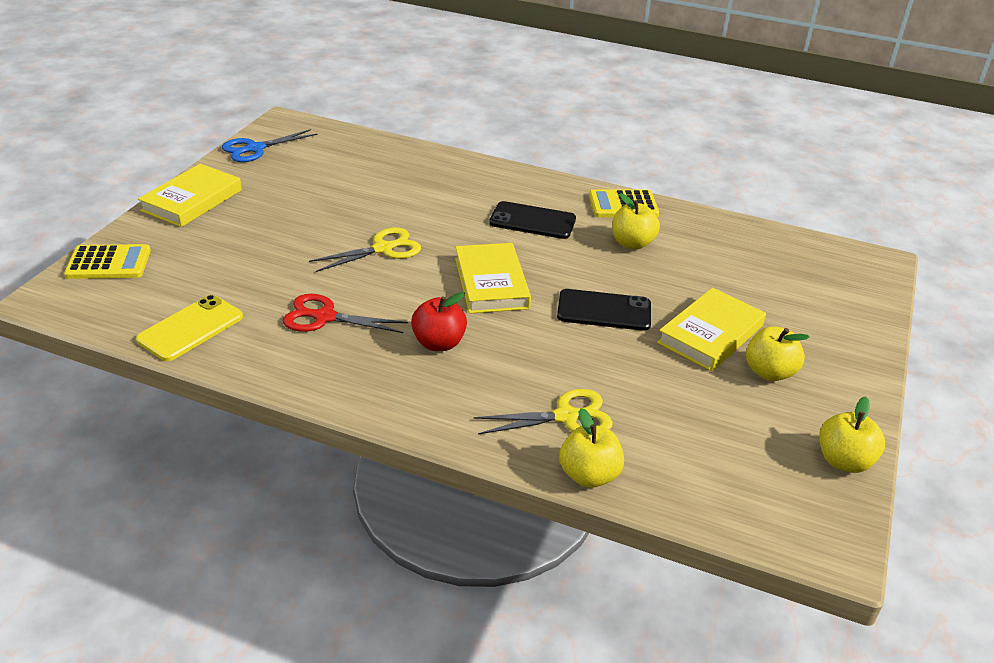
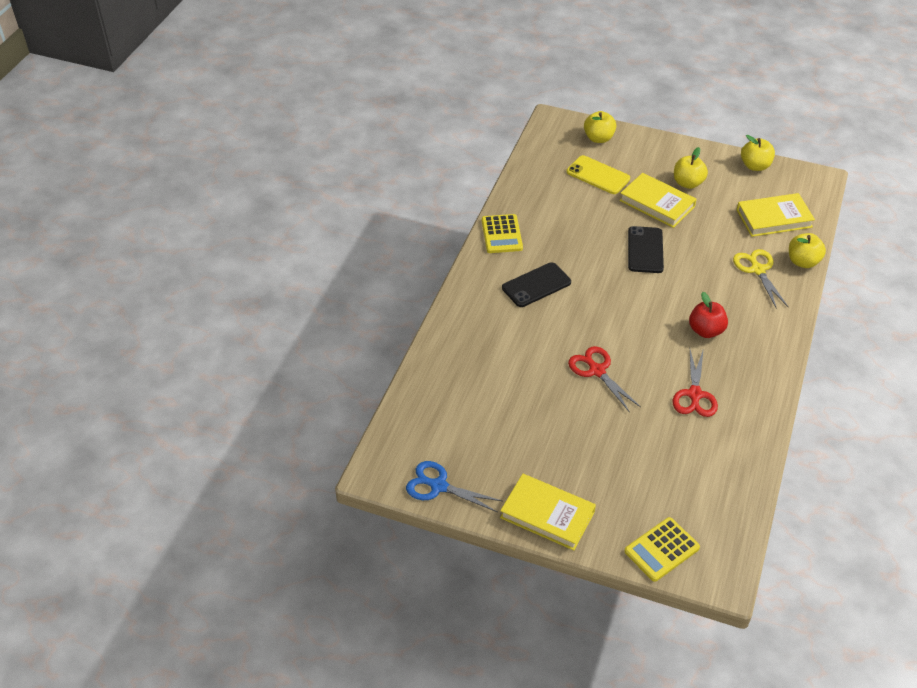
camera: 90 degrees left, 10 degrees up
(108, 263) = (661, 550): yellow calculator -> yellow calculator turned 120 degrees counterclockwise
(191, 328) = (731, 471): yellow phone -> yellow phone (598, 175)
(255, 148) = (439, 486): blue scissors -> blue scissors turned 150 degrees clockwise
(383, 249) = (597, 371): yellow scissors -> red scissors
(491, 283) = (627, 306): yellow book -> yellow book (774, 218)
(532, 221) = (536, 285): black phone -> black phone turned 45 degrees clockwise
(632, 243) = (557, 232): yellow apple -> yellow apple (598, 138)

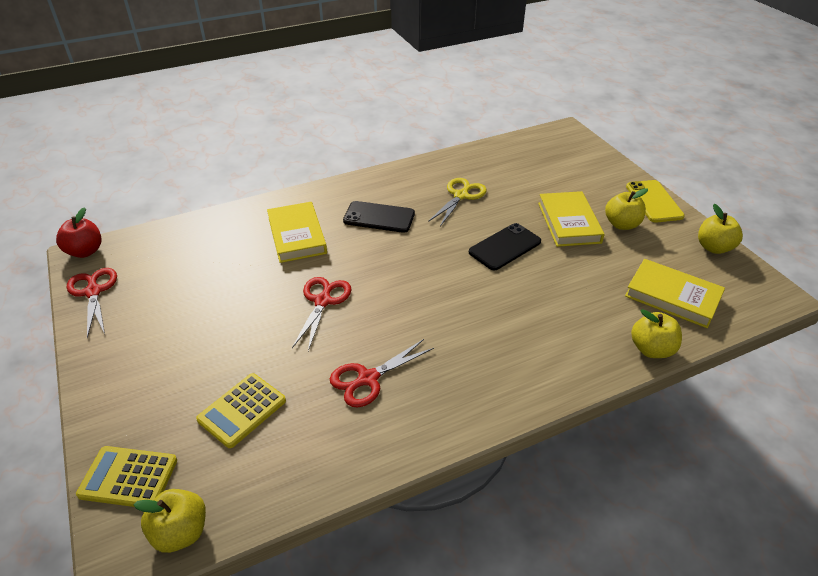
camera: 45 degrees right, 5 degrees down
(439, 486) = (93, 292): blue scissors -> red scissors
(502, 234) = (409, 174): yellow calculator -> yellow calculator (242, 410)
(547, 515) = (111, 370): yellow book -> yellow book (297, 235)
(598, 138) = (587, 157): yellow apple -> yellow apple (181, 532)
(598, 175) = (547, 179): yellow phone -> yellow phone (654, 201)
(706, 330) = (461, 338): red apple -> red apple (85, 251)
(758, 270) = (590, 325): yellow scissors -> yellow scissors (461, 196)

